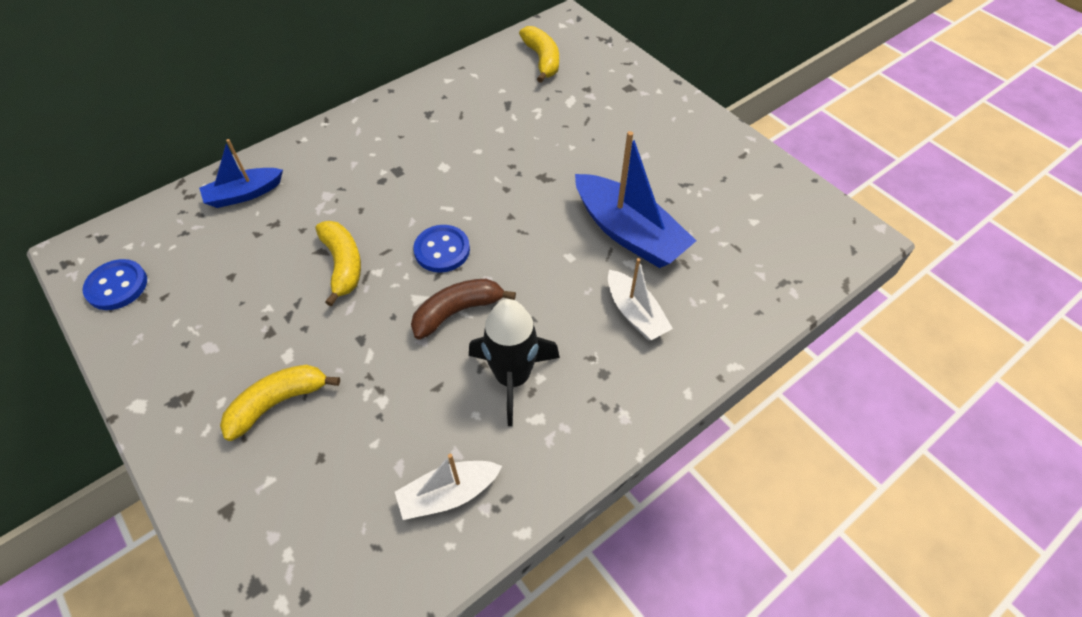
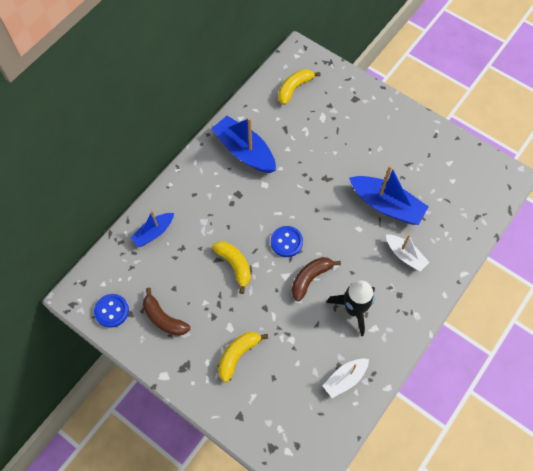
camera: 15 degrees left, 10 degrees up
(189, 316) = (163, 318): none -> brown banana
(434, 120) = (244, 151): none -> blue boat
(542, 60) = (294, 88): yellow banana -> yellow banana turned 105 degrees counterclockwise

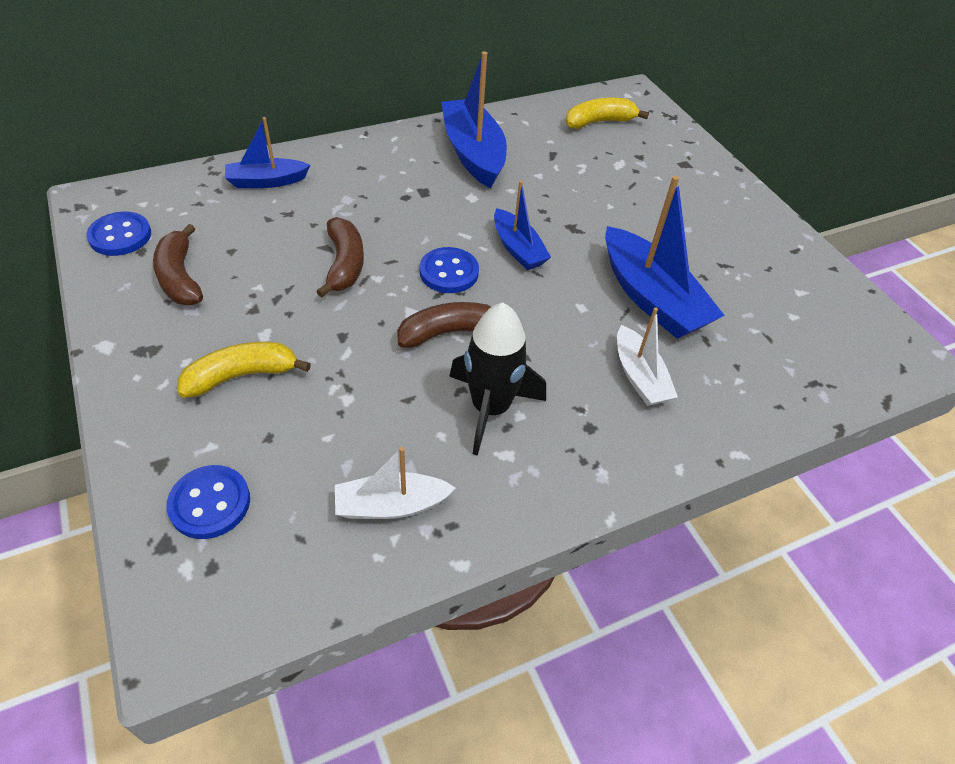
camera: 25 degrees right, 15 degrees down
(235, 265) = (344, 264): yellow banana -> brown banana
(274, 421) = (210, 503): none -> blue button
(309, 208) = (518, 249): none -> blue boat

